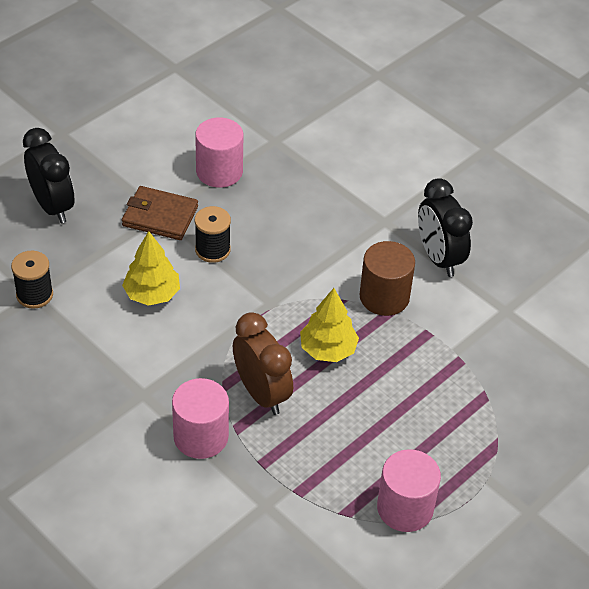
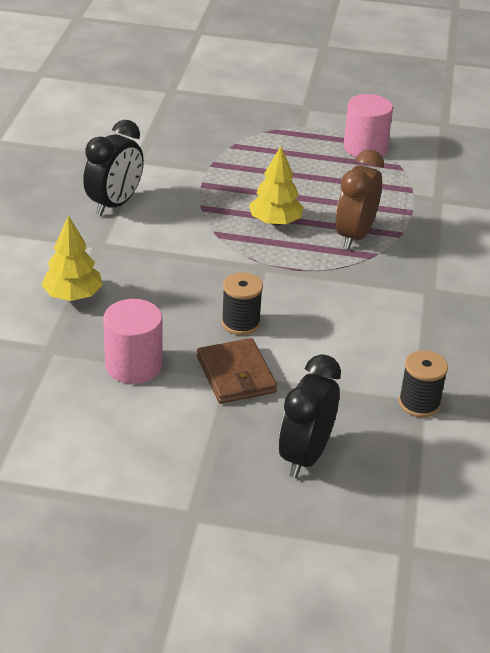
camera: 125 degrees left, 10 degrees down
(152, 294) = (331, 334): yellow tree -> yellow tree (73, 296)
(201, 436) = (427, 247): pink cylinder -> none
(384, 297) = (189, 215): brown cylinder -> none

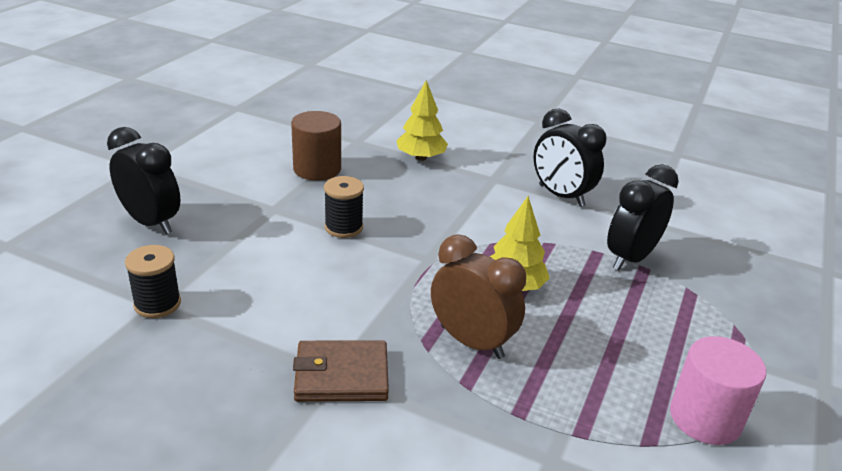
camera: 105 degrees right, 5 degrees down
(133, 365) = (317, 169): pink cylinder -> brown cylinder
(202, 170) = (630, 258): none -> black clock
(236, 374) = (274, 211): brown wallet -> brown wallet (341, 375)

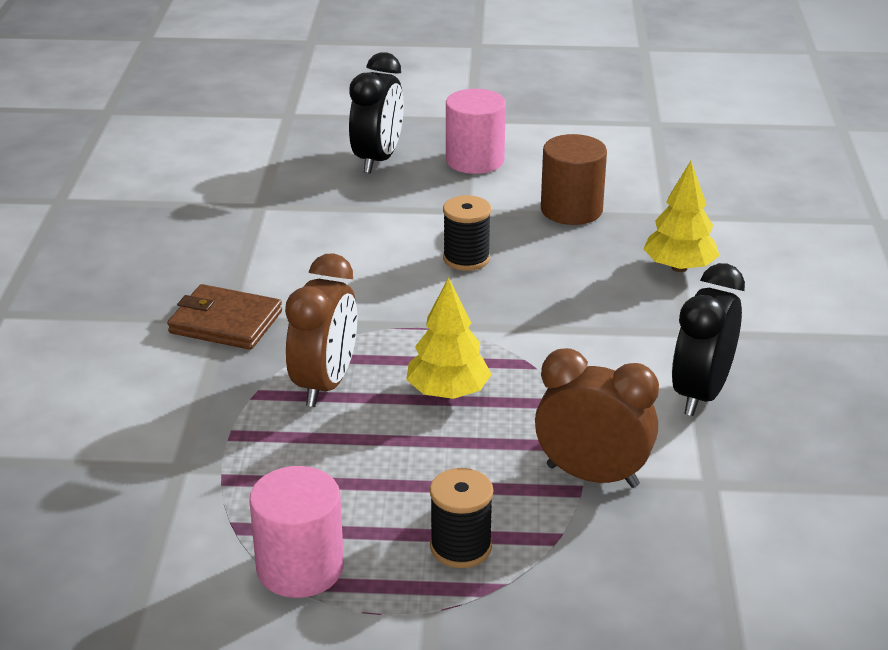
camera: 70 degrees right, 0 degrees up
(157, 304) = (260, 205): black spool -> black spool (461, 547)
(206, 182) = (474, 160): none -> pink cylinder
(341, 375) = (225, 322): brown wallet -> brown wallet turned 45 degrees counterclockwise
(630, 258) = (592, 476): black clock -> brown clock

